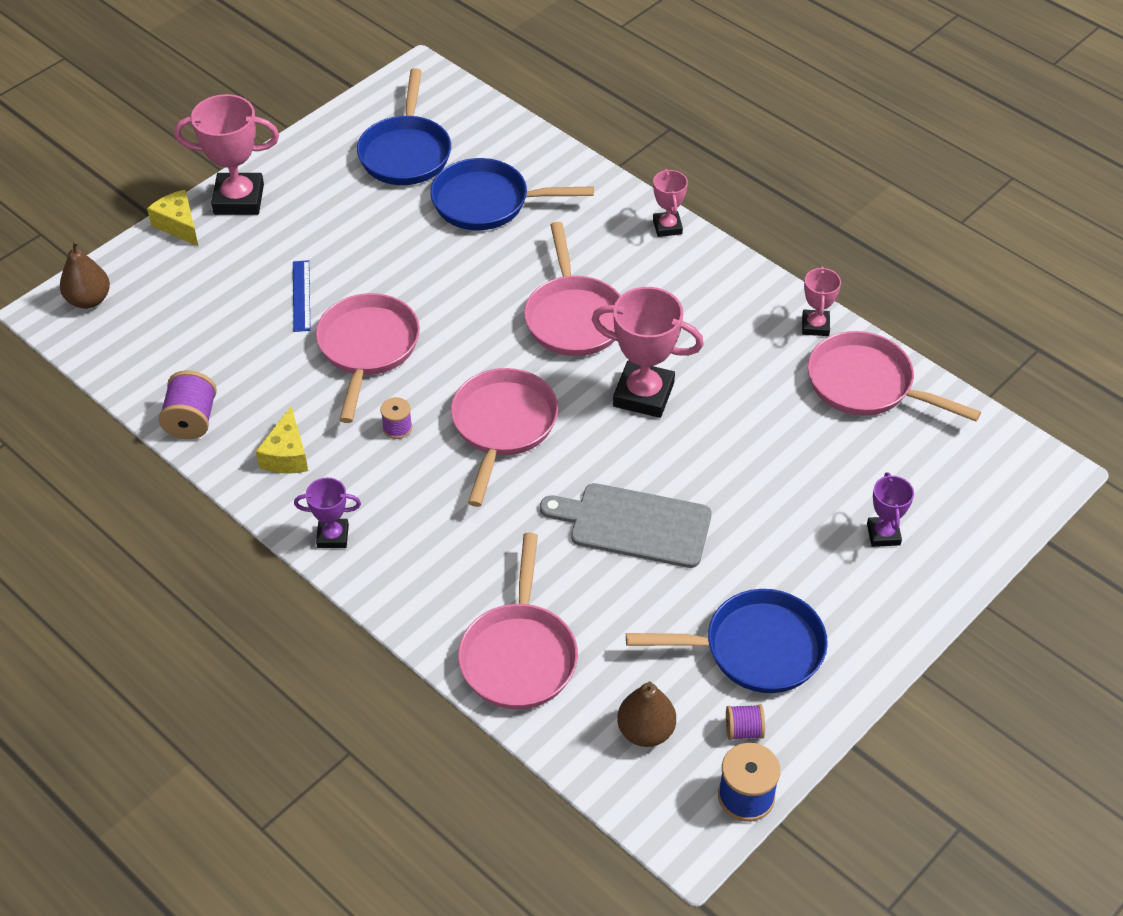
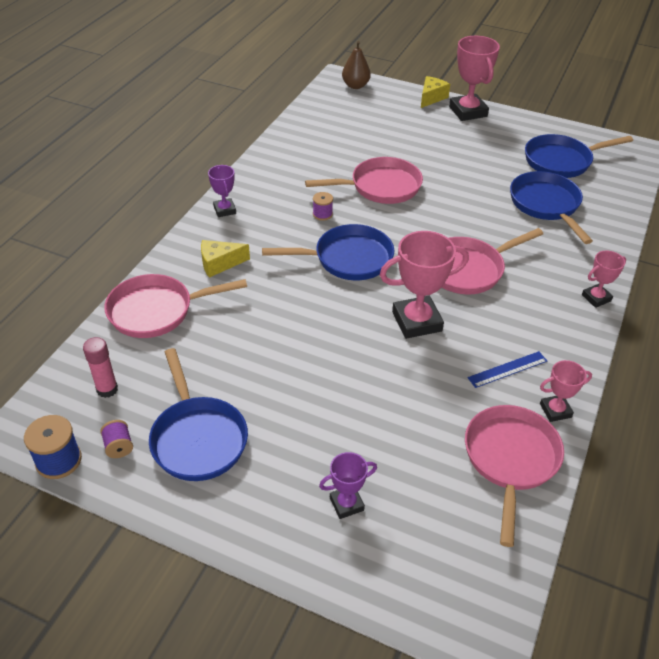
camera: 70 degrees right, 5 degrees down
(191, 420) = (288, 139): purple spool -> none
(286, 455) = (279, 178): yellow cheese -> yellow cheese (219, 263)
(301, 296) = (407, 152): blue ruler -> blue ruler (507, 369)
(502, 426) = (348, 259): pink pan -> blue pan
(634, 525) = (290, 343): grey cutting board -> none
(643, 394) = (417, 321): pink trophy -> pink trophy turned 75 degrees clockwise
(645, 731) = (107, 389): brown pear -> pink glue stick

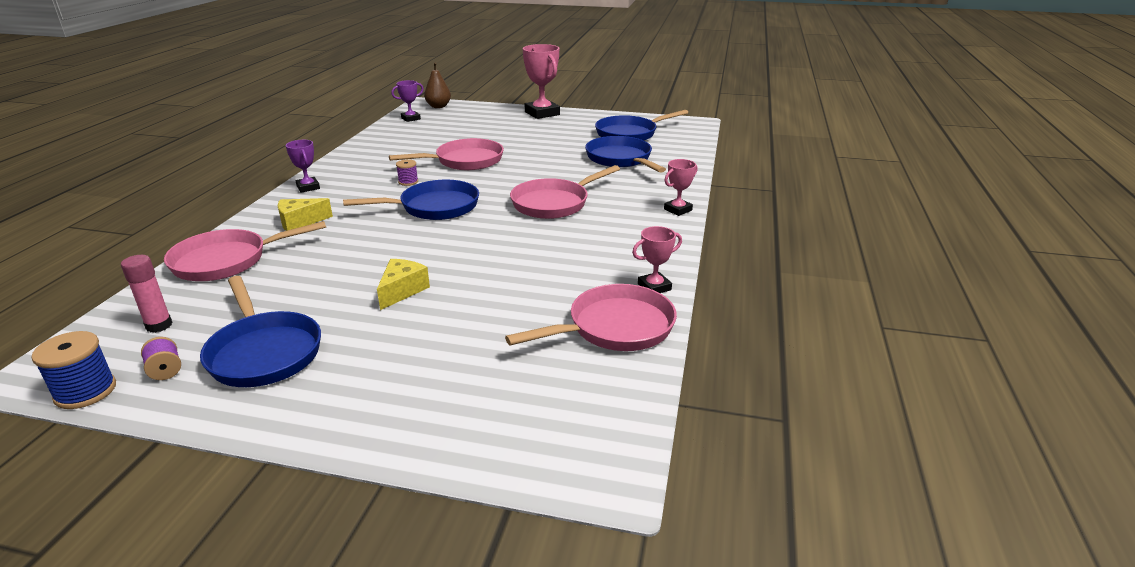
camera: 10 degrees left, 15 degrees down
(346, 504) = (438, 384): purple trophy -> purple trophy (411, 118)
(417, 321) = (506, 241): pink trophy -> none
(431, 98) = (508, 108): yellow cheese -> yellow cheese (402, 291)
(507, 369) = (601, 264): blue ruler -> none
(510, 460) = (615, 328): pink pan -> pink pan turned 60 degrees clockwise

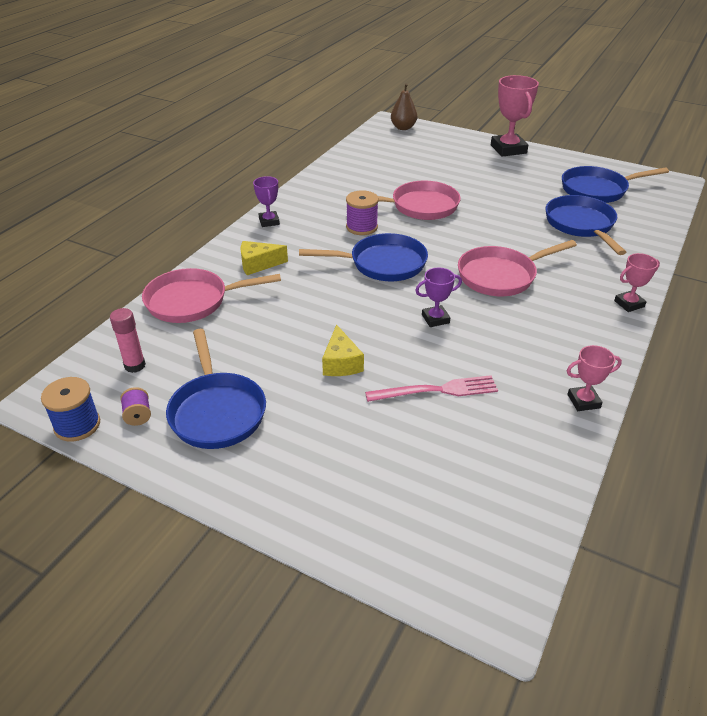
camera: 15 degrees right, 10 degrees up
(402, 291) = (341, 363): yellow cheese -> yellow cheese turned 135 degrees clockwise
(408, 182) = (362, 227): purple spool -> purple spool, size x1.65
(411, 118) = (374, 142): purple trophy -> purple trophy (435, 319)
(507, 299) = (436, 390): none -> pink fork
(615, 328) = (534, 444): pink pan -> none

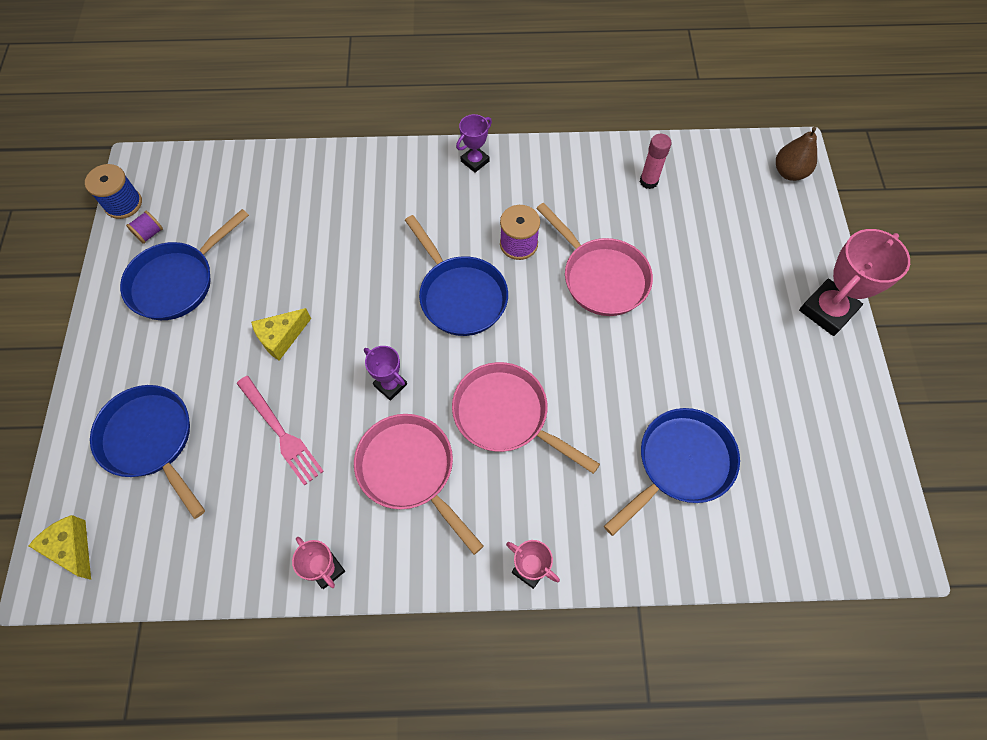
camera: 60 degrees right, 25 degrees up
(135, 365) = (204, 195): pink glue stick -> pink glue stick (648, 181)
(192, 301) = (308, 180): pink pan -> pink pan (410, 470)
(258, 264) = (394, 195): yellow cheese -> yellow cheese (72, 548)
(597, 190) = (793, 456): blue pan -> blue pan (151, 440)

